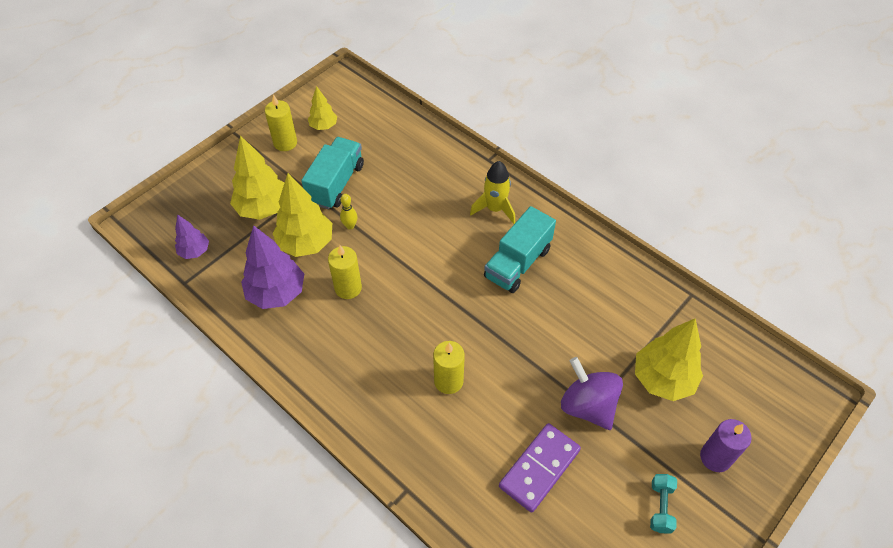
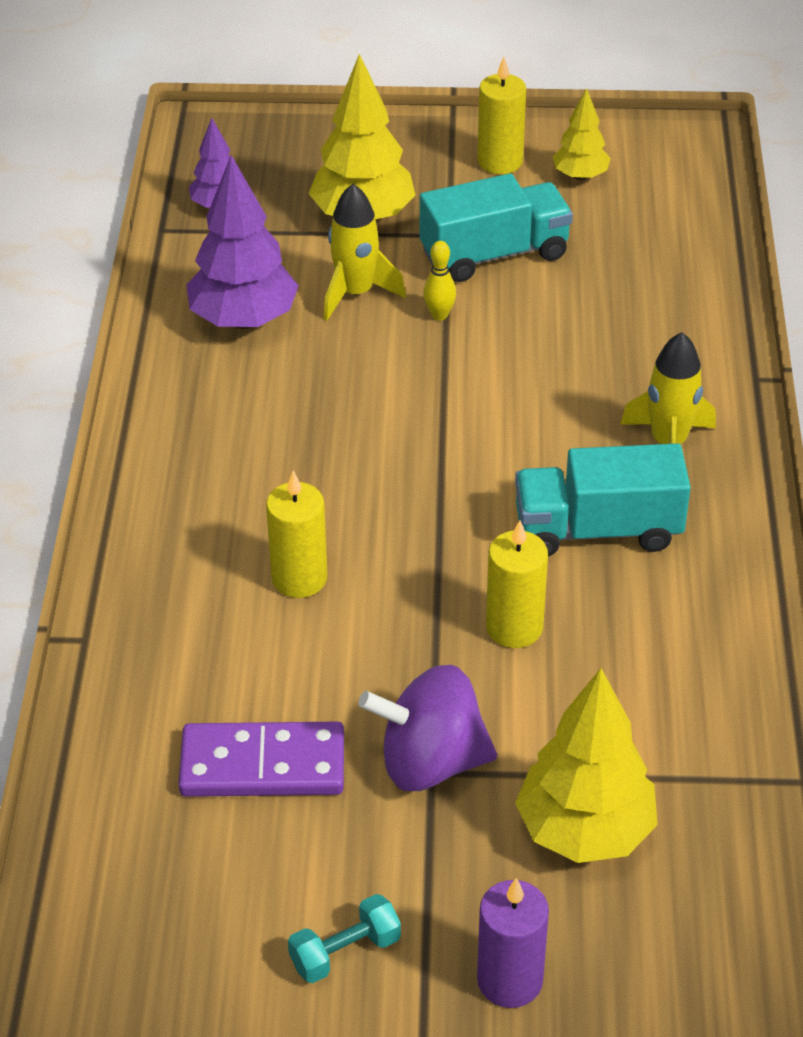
camera: 50 degrees right, 10 degrees down
(306, 244) = (356, 293): yellow tree -> yellow rocket
(348, 288) = (333, 380): yellow candle -> yellow candle (514, 627)
(587, 406) = (430, 762): purple spinning top -> purple spinning top turned 105 degrees counterclockwise

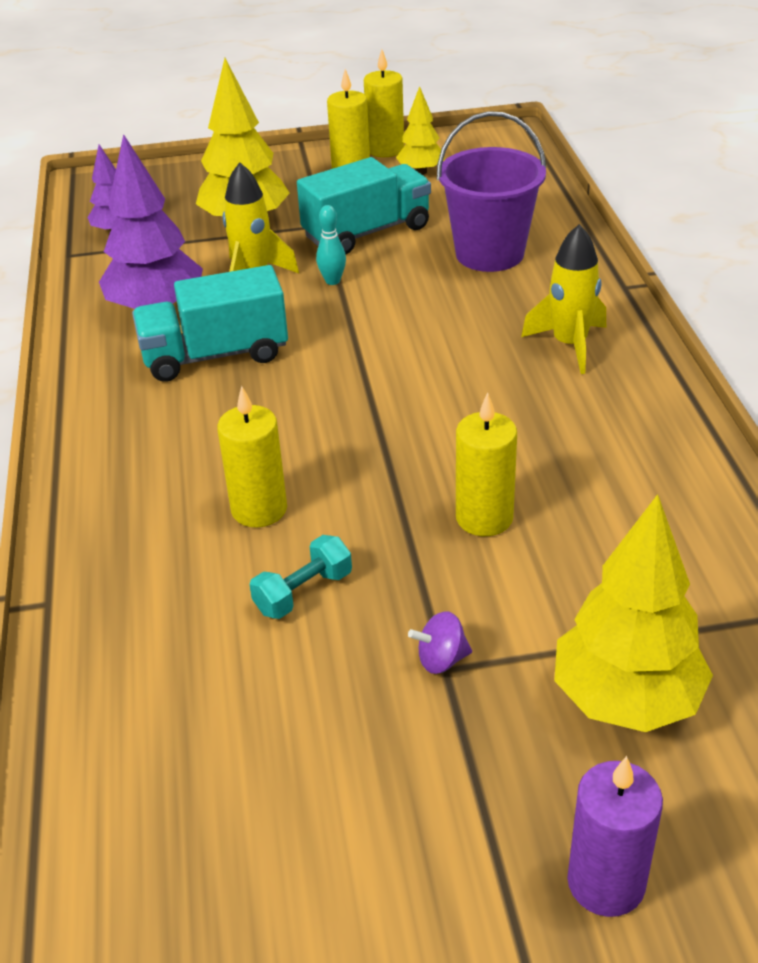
camera: 10 degrees left, 5 degrees down
(263, 765) = (264, 695): purple domino -> none
(345, 952) = (408, 887): turquoise dumbbell -> turquoise dumbbell (303, 592)
(430, 762) = (441, 659): purple spinning top -> purple spinning top, size x0.44
(439, 315) = (332, 281): yellow bowling pin -> turquoise bowling pin
(548, 135) = (385, 149): none -> yellow candle
(597, 530) = (533, 422): turquoise truck -> turquoise truck (215, 355)
(622, 308) = (489, 254): none -> purple bucket

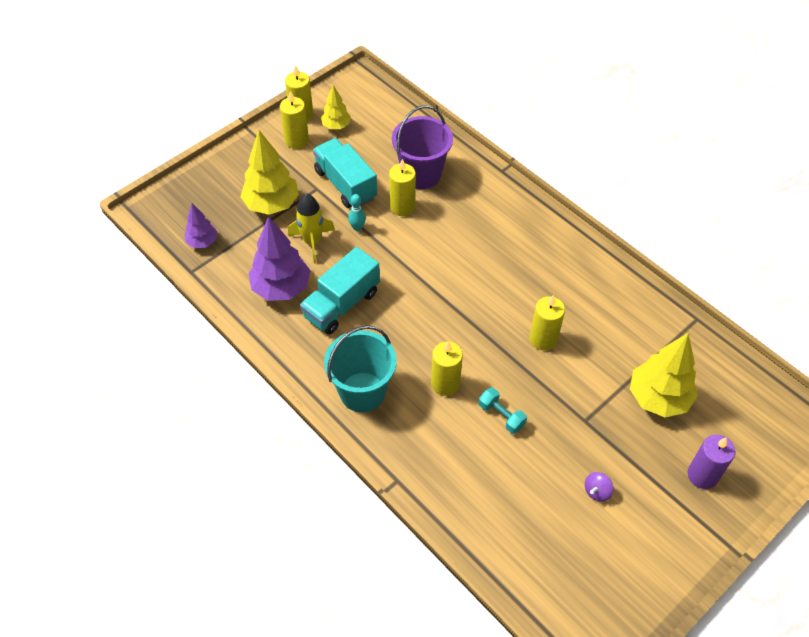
camera: 35 degrees left, 15 degrees up
(127, 467) = (362, 392): none -> turquoise bucket
(303, 592) = (501, 415): turquoise dumbbell -> turquoise dumbbell turned 60 degrees counterclockwise
(367, 232) = (345, 185): turquoise truck -> turquoise truck turned 60 degrees counterclockwise
(422, 279) = (402, 207): none -> yellow candle
(441, 659) = (580, 417): purple spinning top -> purple spinning top (597, 491)
(569, 345) = (504, 220): yellow rocket -> none

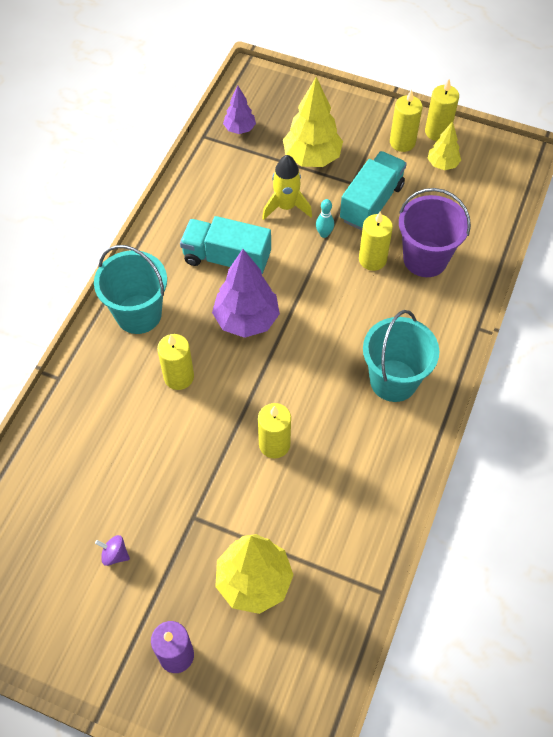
camera: 65 degrees right, 5 degrees up
(281, 288) = (220, 206): purple tree -> purple tree (246, 320)
(501, 415) = (164, 438): turquoise dumbbell -> none
(522, 240) = (393, 380): none -> turquoise bucket

